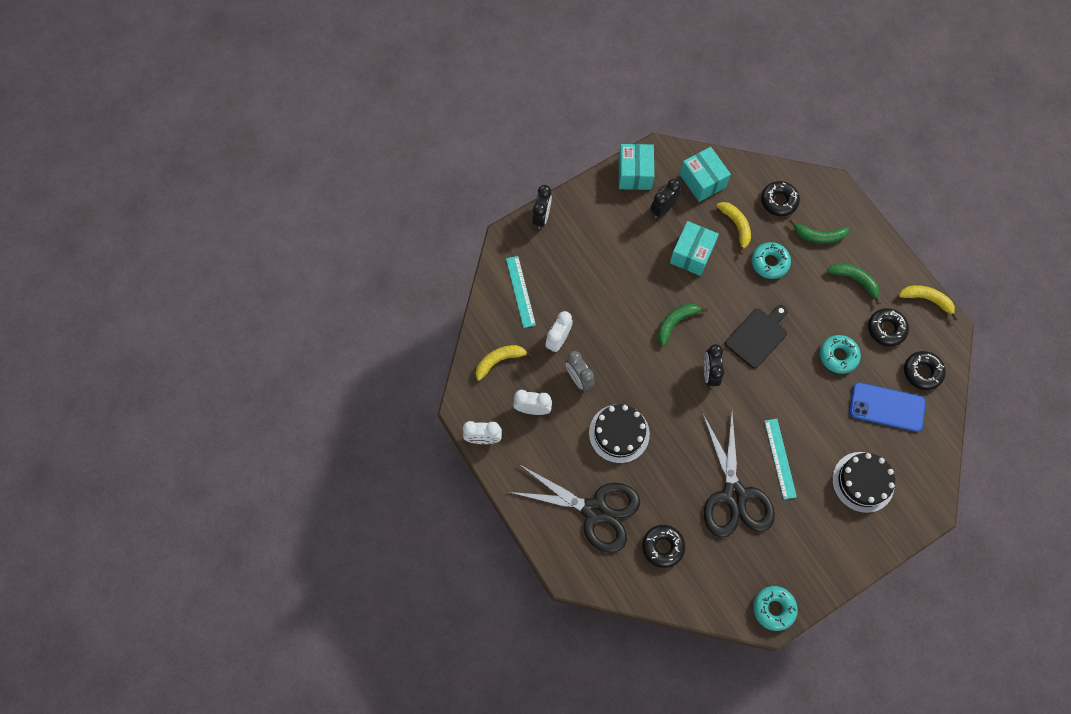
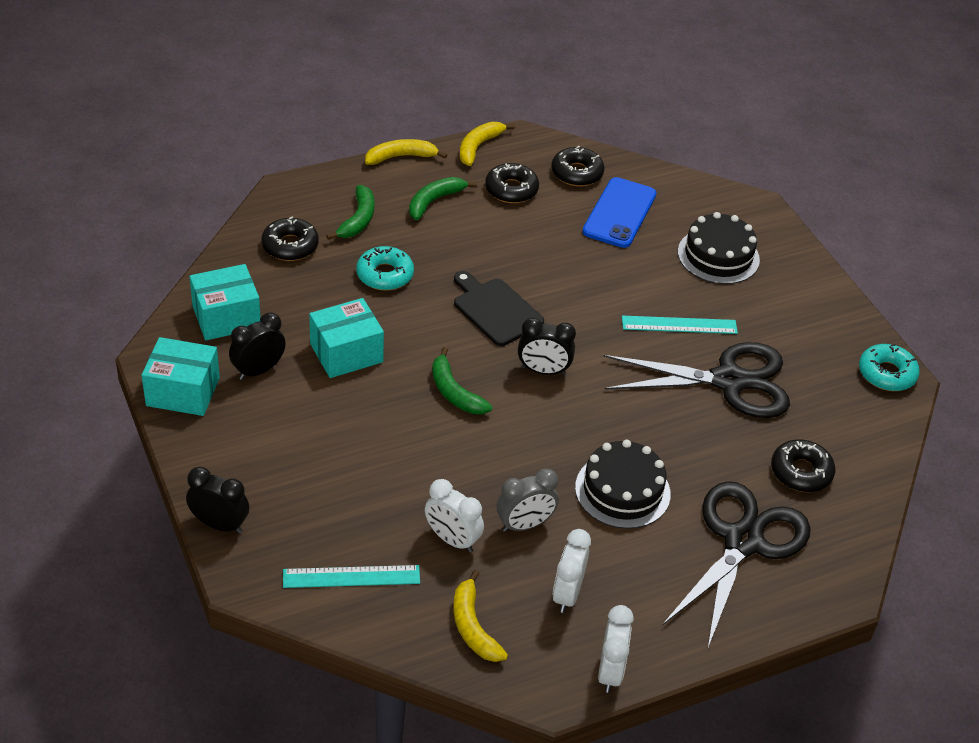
camera: 85 degrees left, 25 degrees down
(663, 209) = (258, 370): black clock -> black clock turned 90 degrees clockwise
(691, 254) = (346, 353): turquoise box -> turquoise box turned 60 degrees counterclockwise
(736, 226) = (316, 297): yellow banana -> yellow banana (401, 157)
(838, 356) = (540, 240): turquoise donut -> none

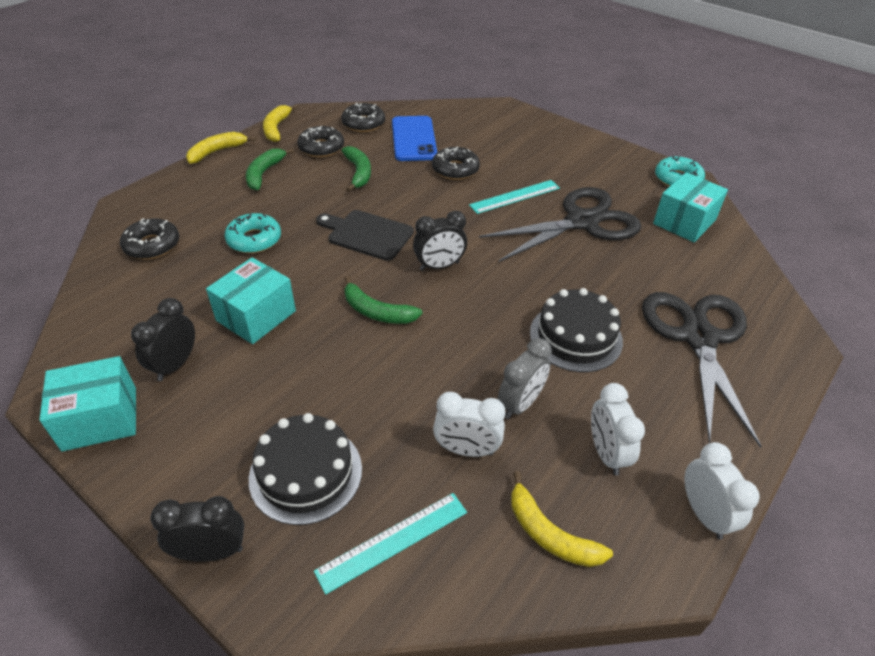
camera: 25 degrees left, 0 degrees up
(226, 317) = (116, 327): turquoise box -> turquoise box (684, 222)
(358, 220) = (205, 206): green banana -> green banana (358, 173)
(718, 256) = (504, 144): black cake -> black cake (306, 473)
(801, 472) = (688, 266): black donut -> black donut (455, 169)

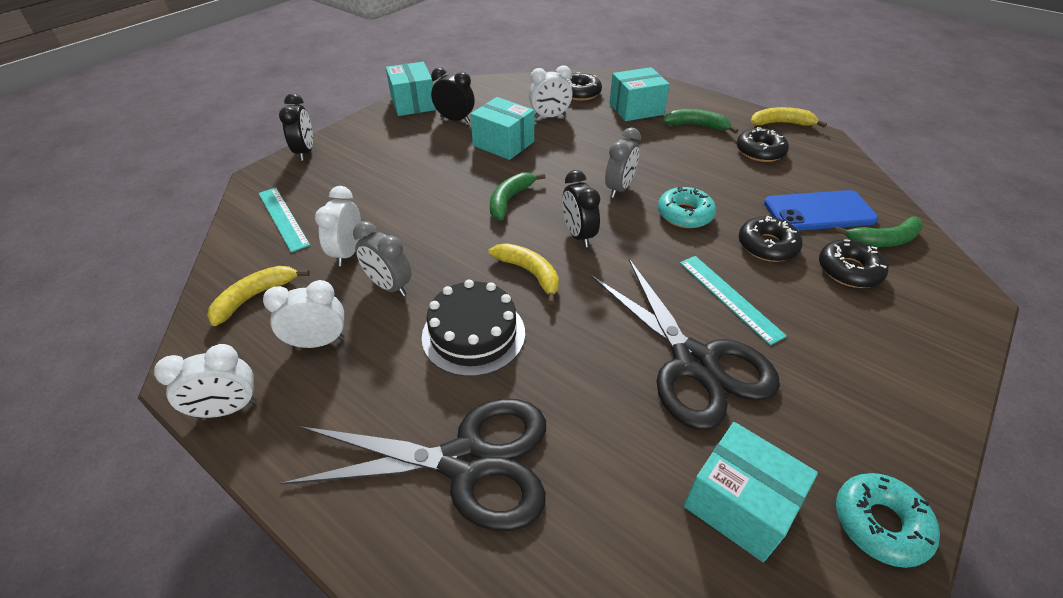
camera: 90 degrees right, 0 degrees up
(203, 274) = (550, 116): none -> white clock
(213, 207) = (636, 109): none -> turquoise box
(217, 152) = (720, 100): yellow banana -> yellow banana (529, 273)
(254, 240) = (596, 132): turquoise donut -> turquoise donut (684, 214)
(306, 473) = (350, 179): black cake -> none
(358, 173) = (724, 177): green banana -> green banana (883, 240)
(363, 123) = (829, 174): black donut -> black donut (849, 270)
(367, 234) = (619, 188): black cutting board -> grey clock

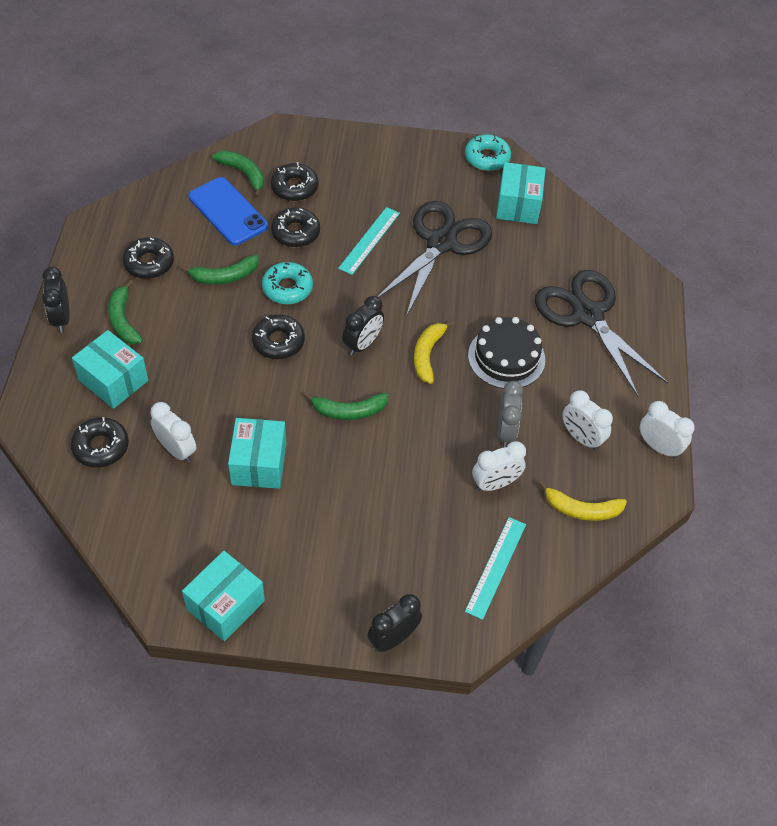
camera: 125 degrees left, 10 degrees up
(455, 120) = (237, 536): black clock -> black clock (61, 318)
(619, 188) = (278, 342): grey clock -> black donut
(722, 184) = (224, 276): none -> green banana
(781, 123) = (80, 258): yellow banana -> none

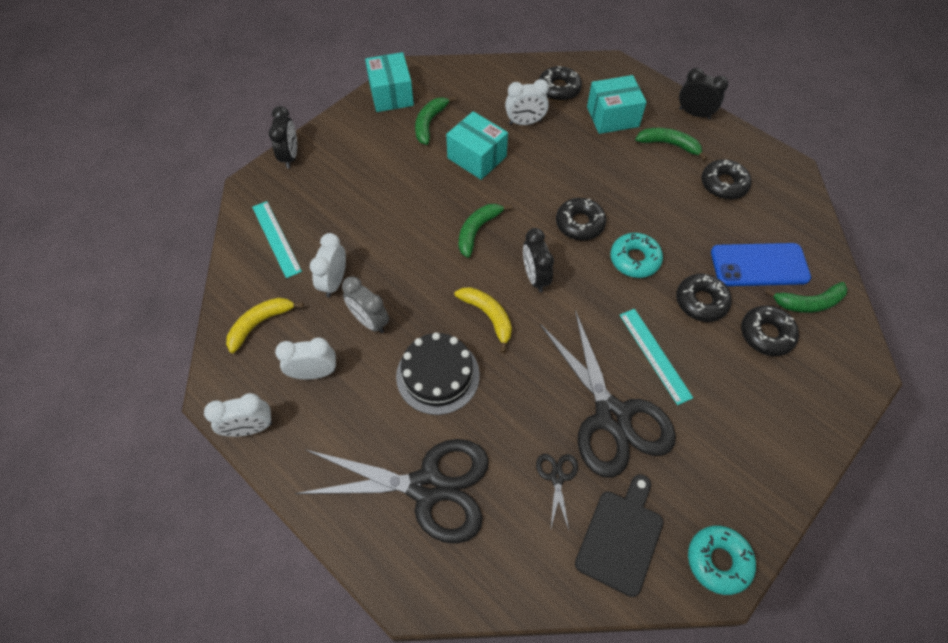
camera: 130 degrees right, 5 degrees up
(224, 276) = (677, 224): green banana -> green banana (429, 123)
(512, 252) = (557, 477): none -> black scissors
(518, 205) = (620, 537): turquoise box -> black cutting board

